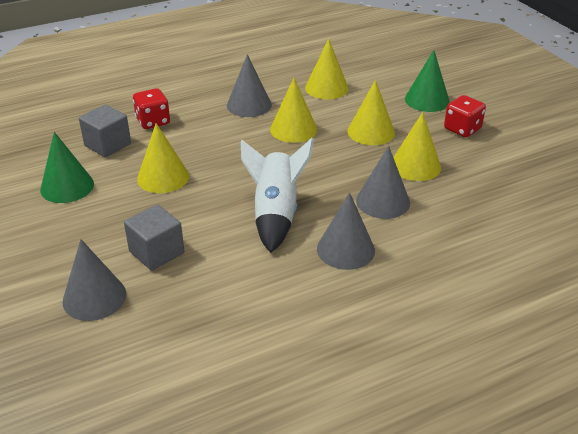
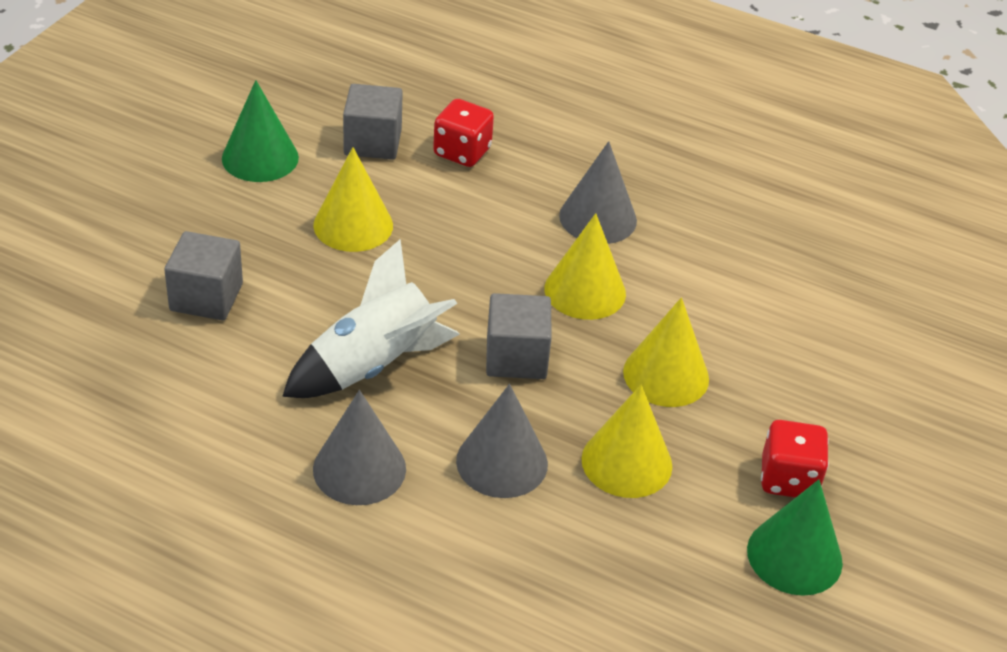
camera: 50 degrees right, 5 degrees up
(94, 297) = (90, 289): grey cone -> none
(317, 167) = (516, 357): none -> grey cube
(326, 88) = (733, 274): yellow cone -> none
(427, 100) = (829, 402): green cone -> green cone (794, 556)

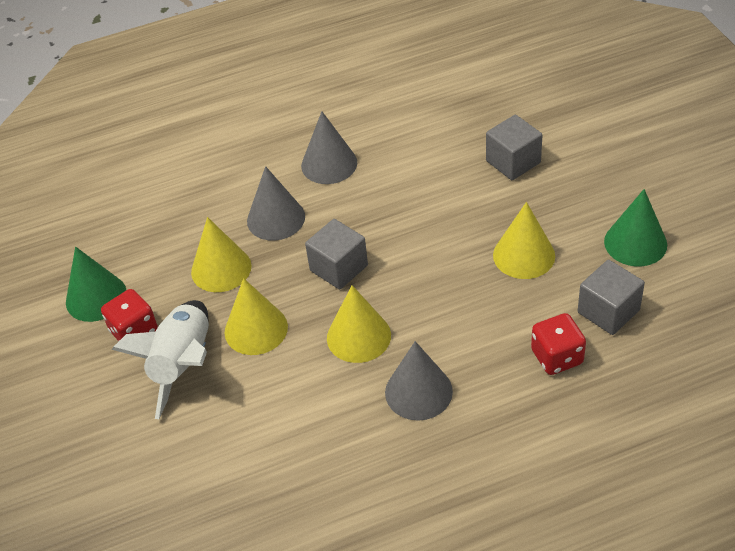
camera: 140 degrees right, 5 degrees up
(373, 365) = (393, 204): white rocket -> white rocket (183, 364)

